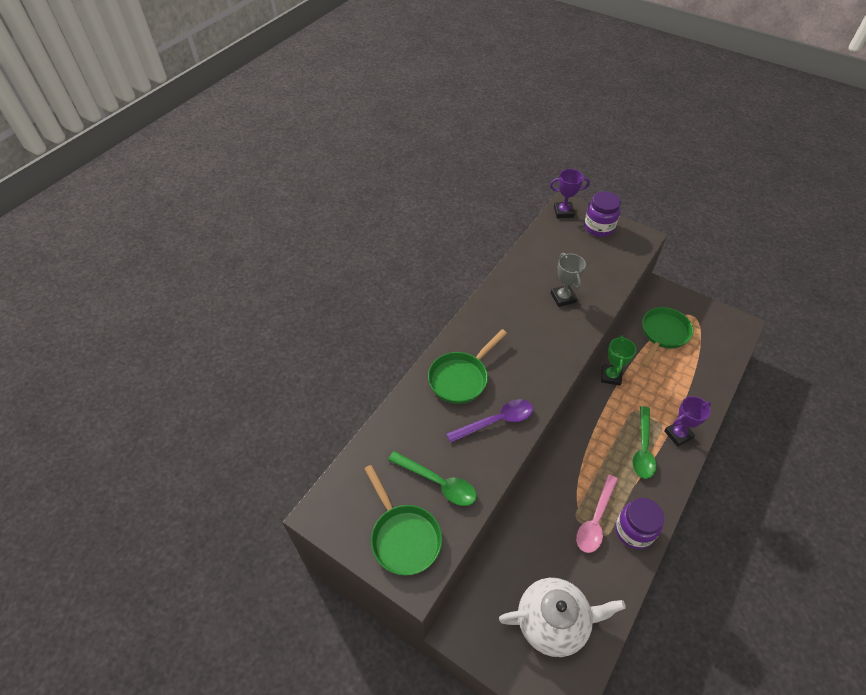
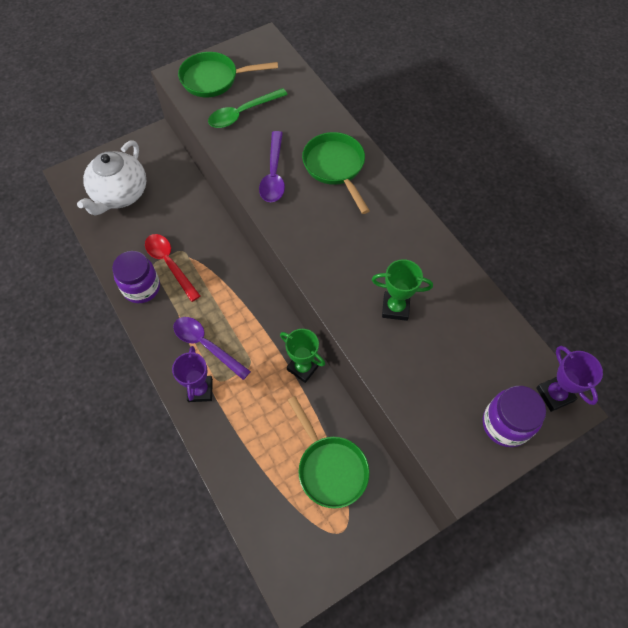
camera: 115 degrees right, 10 degrees up
(563, 212) = (554, 394): purple trophy -> purple trophy turned 45 degrees counterclockwise
(563, 298) = (395, 308): grey trophy -> green trophy
(595, 520) = (170, 264): pink spoon -> red spoon
(643, 448) = (206, 345): green spoon -> purple spoon

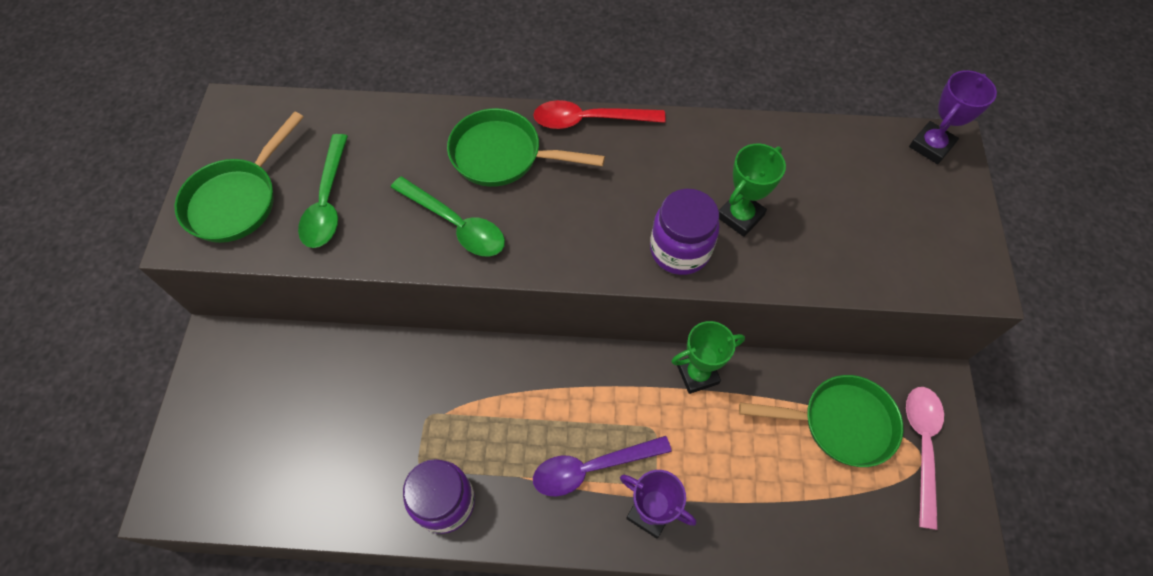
camera: 55 degrees left, 0 degrees up
(120, 194) = (267, 445): white teapot -> none
(170, 264) = (436, 443): red spoon -> red spoon (589, 120)
(273, 174) = (455, 224): purple spoon -> green spoon
(350, 528) = (922, 446): none -> pink spoon
(505, 424) = (941, 207): purple jar -> purple jar (680, 250)
(554, 394) = (931, 146): purple trophy -> purple trophy turned 60 degrees counterclockwise

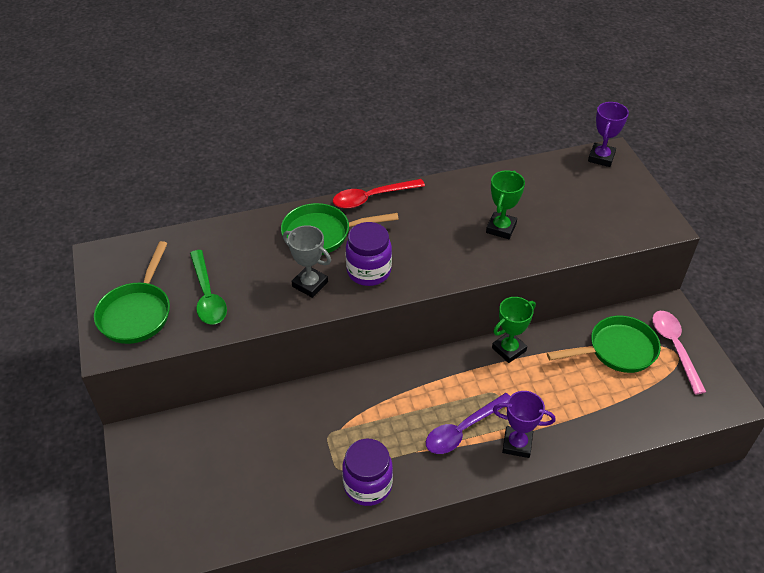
camera: 20 degrees left, 15 degrees down
(455, 224) = (310, 284): green spoon -> grey trophy
(680, 250) = (471, 258): purple jar -> purple jar (369, 271)

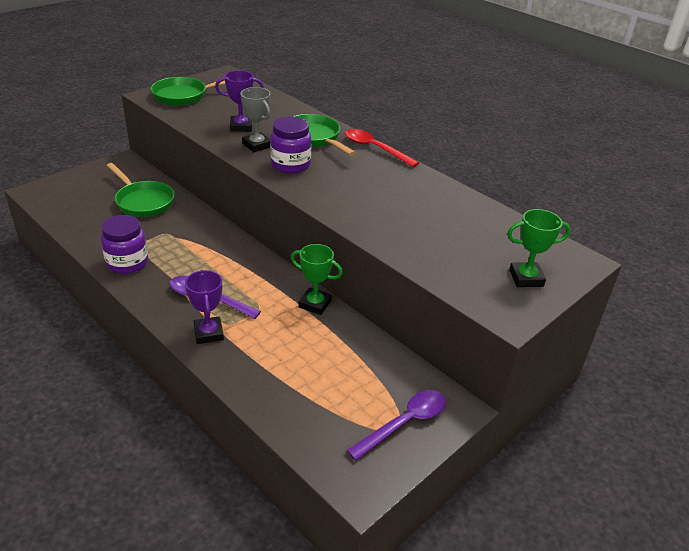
camera: 60 degrees right, 10 degrees down
(207, 295) = (217, 113): green spoon -> none
(310, 284) = (257, 145): grey trophy -> grey trophy turned 45 degrees counterclockwise
(501, 228) = (400, 215): green trophy -> green trophy (526, 278)
(601, 157) = (568, 255): purple trophy -> purple trophy (241, 127)
(617, 350) = (367, 377): green pan -> green pan (143, 201)
(674, 347) = (404, 423): pink spoon -> purple spoon

